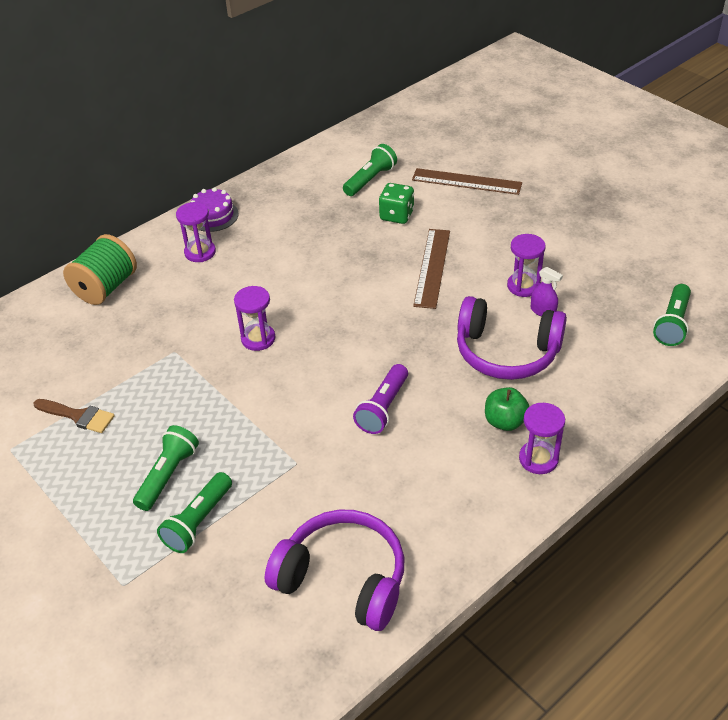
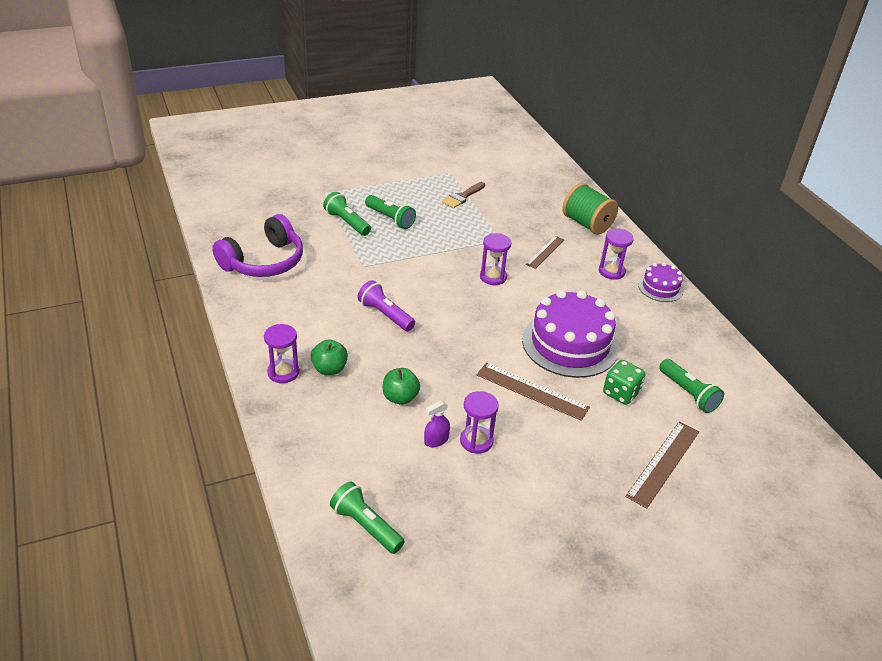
camera: 105 degrees right, 5 degrees down
(184, 309) = (545, 252): none -> brown ruler
(345, 258) = (570, 344): none -> purple cake
(506, 352) = (400, 397): purple headphones -> green apple

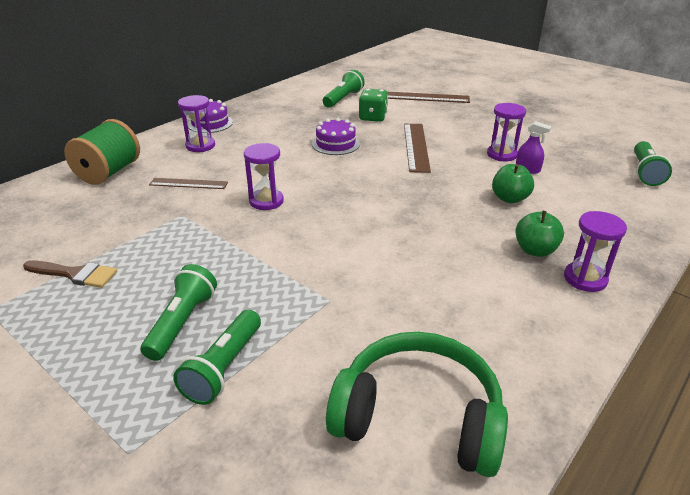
camera: 115 degrees left, 5 degrees down
(264, 262) = (418, 417): purple headphones -> green headphones
(385, 315) = (408, 247): purple flashlight -> none
(570, 344) = (335, 144): purple cake -> purple cake, size x0.51

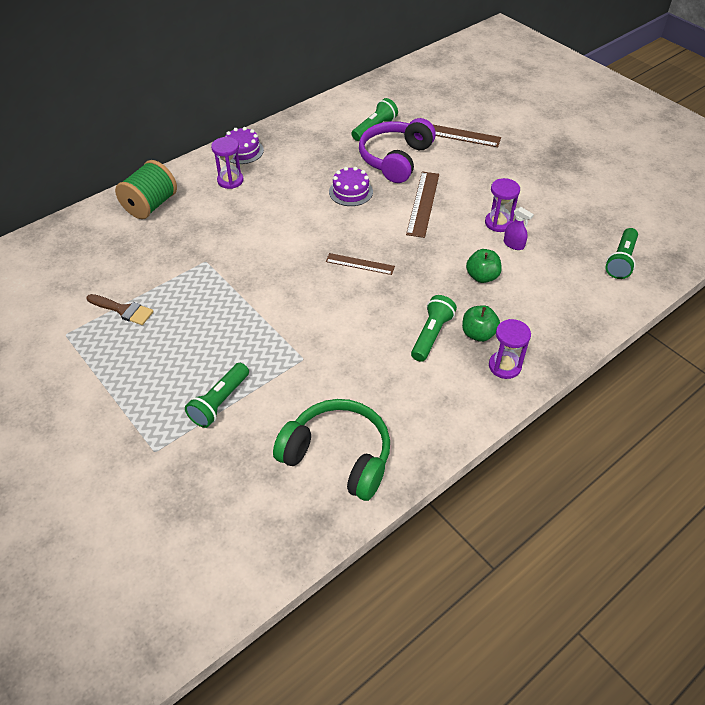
camera: 10 degrees right, 15 degrees up
(182, 322) = (196, 363): green flashlight -> green flashlight (431, 335)
(188, 183) = (215, 226): brown ruler -> brown ruler (360, 264)
(266, 201) = (275, 254): purple hourglass -> none
(373, 117) = (395, 159): green dice -> purple headphones

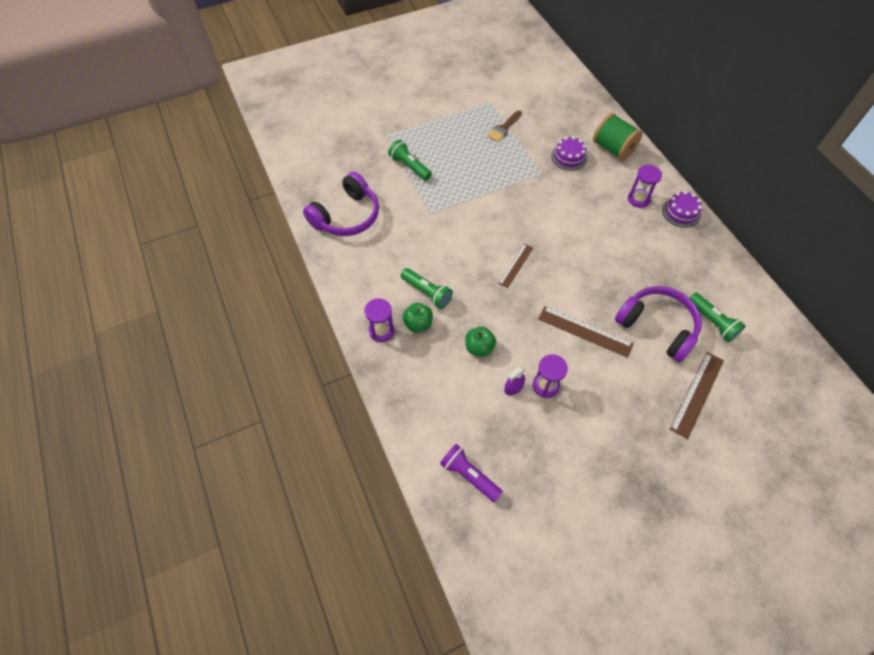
camera: 105 degrees right, 10 degrees up
(338, 456) = (347, 216): green headphones -> purple headphones
(351, 192) = (611, 279): purple cake -> purple cake (569, 157)
(621, 261) = (469, 475): green flashlight -> purple flashlight

